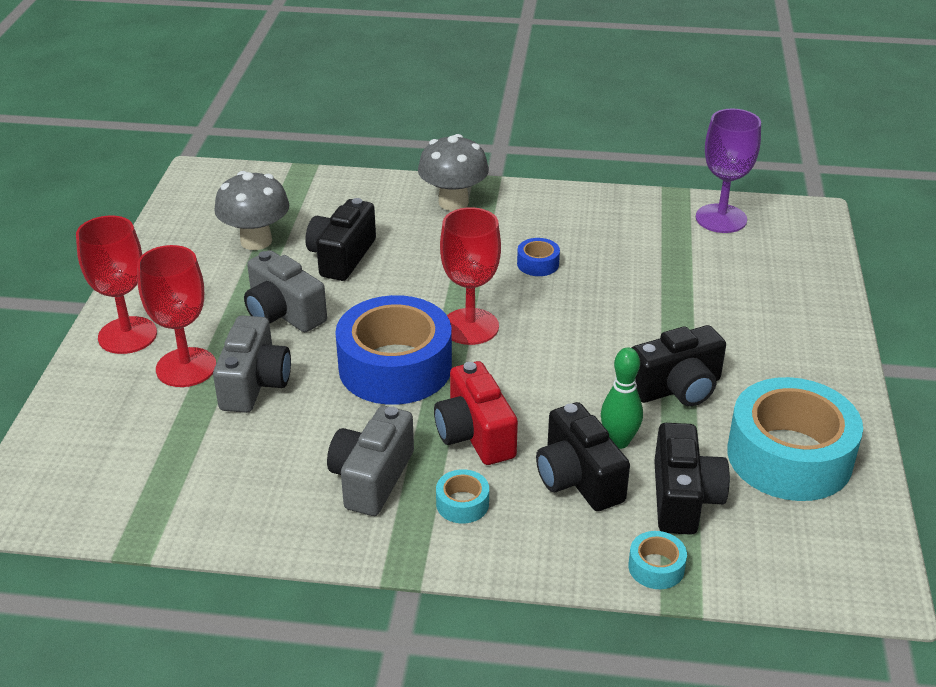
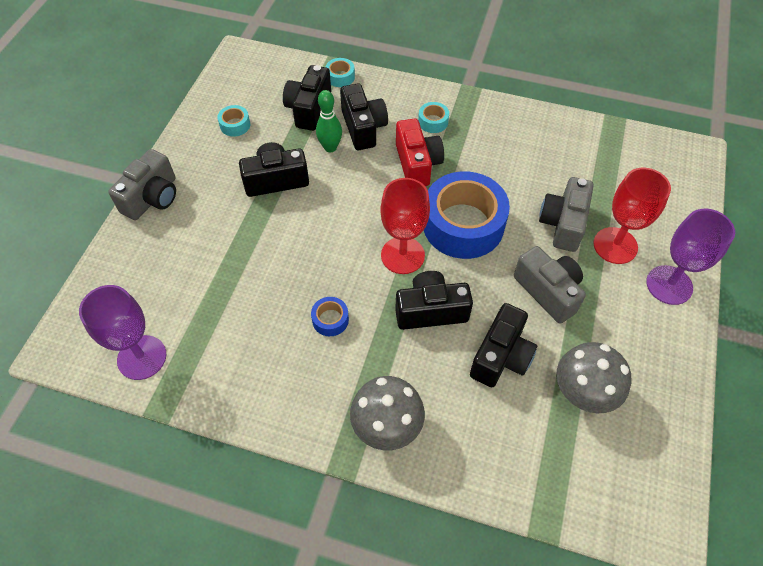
camera: 170 degrees left, 20 degrees up
(127, 335) = (669, 285): red goblet -> purple goblet
(371, 478) = (483, 143): grey camera -> grey camera (152, 198)
(425, 282) = (431, 310): none -> black camera
(789, 456) = (235, 125): turquoise tape -> turquoise tape, size x0.41

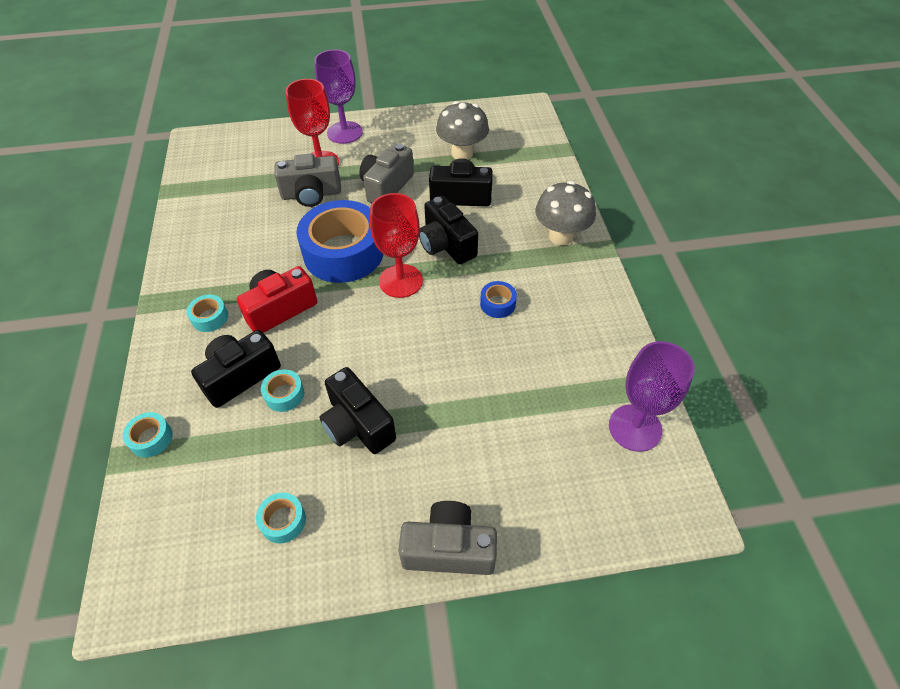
camera: 115 degrees left, 5 degrees down
(309, 109) = (224, 447): black camera -> none
(330, 147) = (284, 394): green bowling pin -> turquoise tape

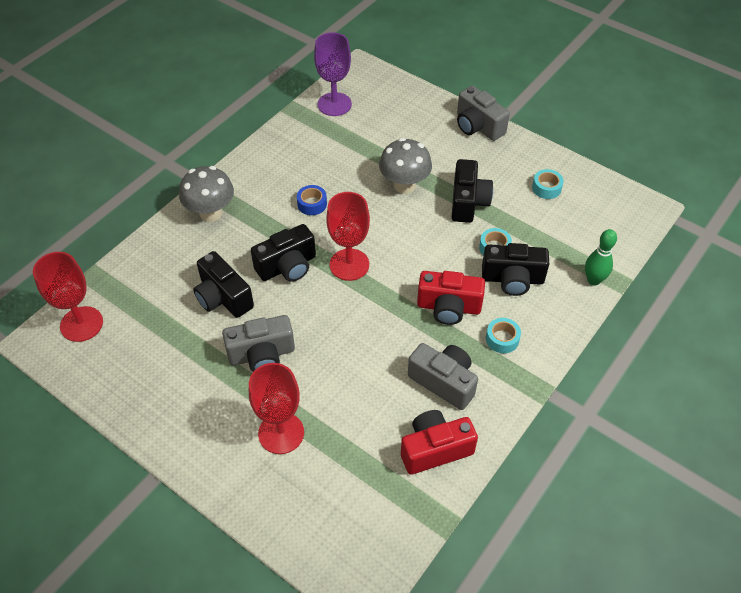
camera: 135 degrees left, 0 degrees up
(151, 438) = (593, 280): turquoise tape -> green bowling pin
(206, 218) = (435, 449): none -> red camera
(311, 194) = (326, 399): grey camera -> grey camera (444, 382)
(343, 252) = (361, 318): blue tape -> none
(344, 132) = (217, 457): purple goblet -> none
(446, 245) = (287, 266): black camera -> black camera turned 45 degrees clockwise
(462, 153) = (163, 338): grey mushroom -> grey mushroom (404, 185)
(521, 127) = (81, 324): none -> red goblet

